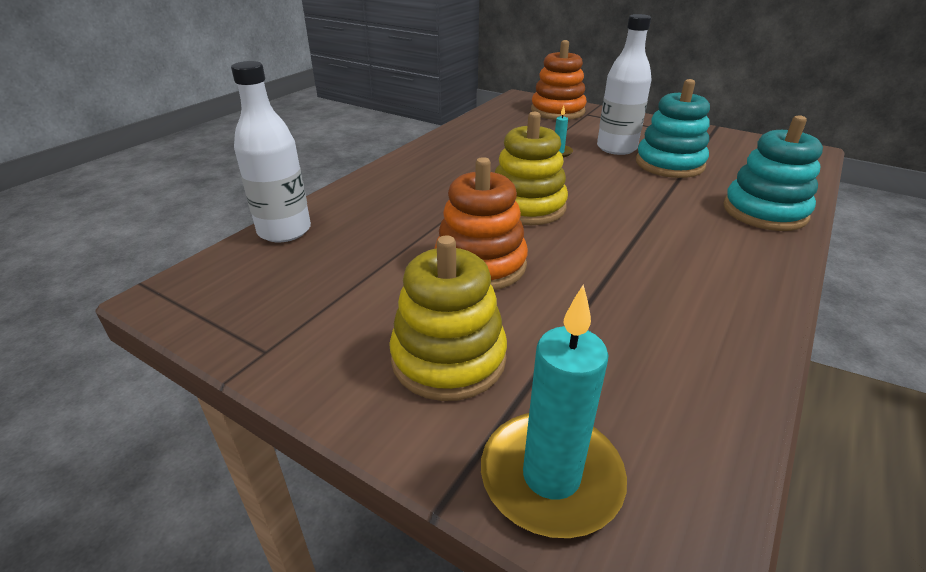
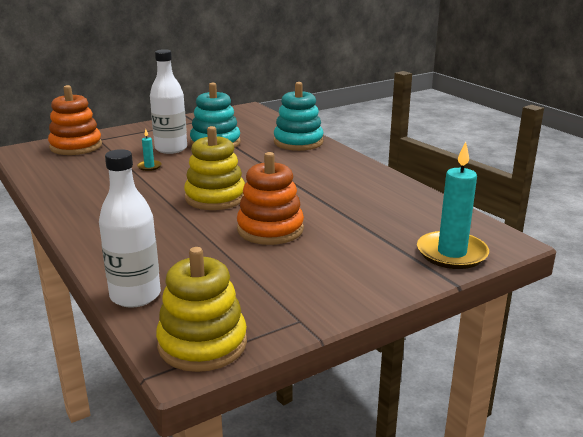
camera: 65 degrees left, 10 degrees down
(448, 358) = (354, 259): yellow stacking toy -> yellow stacking toy (202, 344)

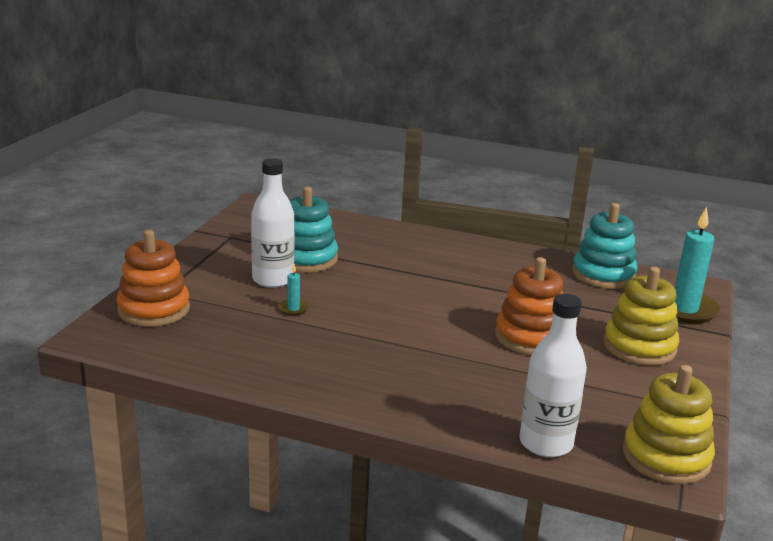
camera: 40 degrees left, 0 degrees up
(215, 197) = (426, 322): yellow stacking toy -> yellow stacking toy (639, 347)
(298, 142) = (385, 234): turquoise stacking toy -> turquoise stacking toy (603, 275)

